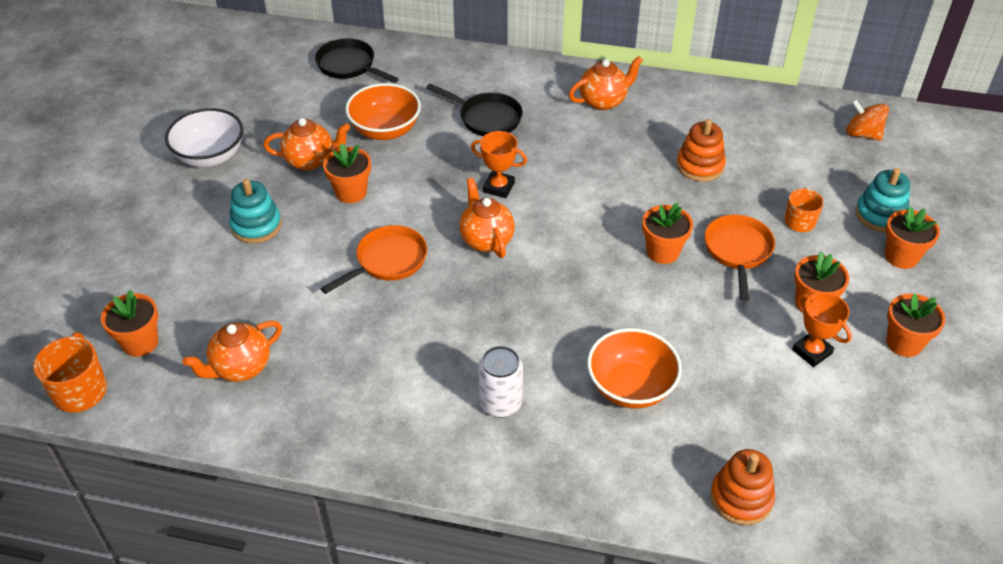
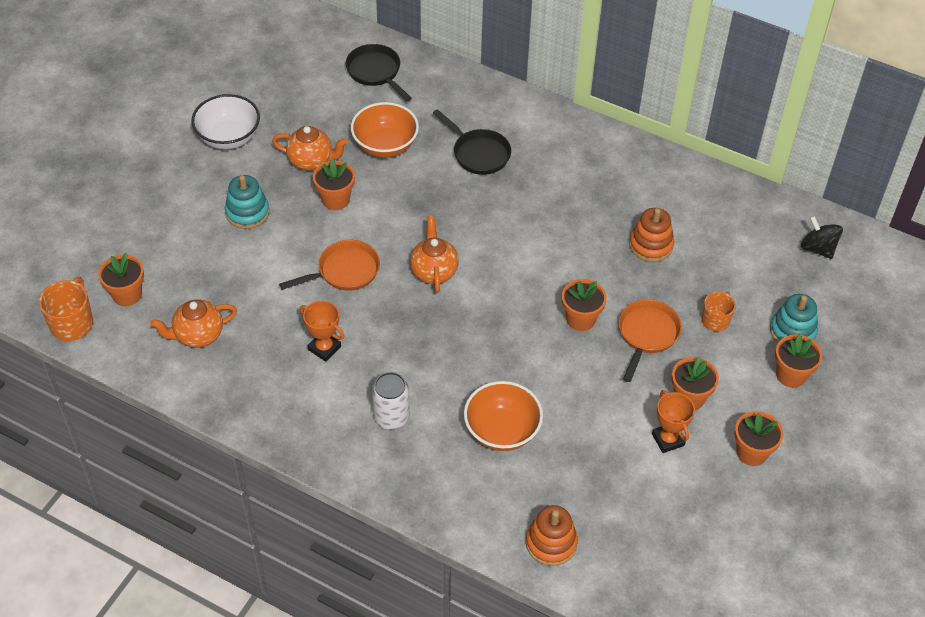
camera: 15 degrees right, 5 degrees up
(498, 187) = (463, 224): orange trophy -> orange trophy (324, 348)
(603, 101) = (591, 160): orange teapot -> none
(862, 134) = (818, 248): orange spinning top -> black spinning top

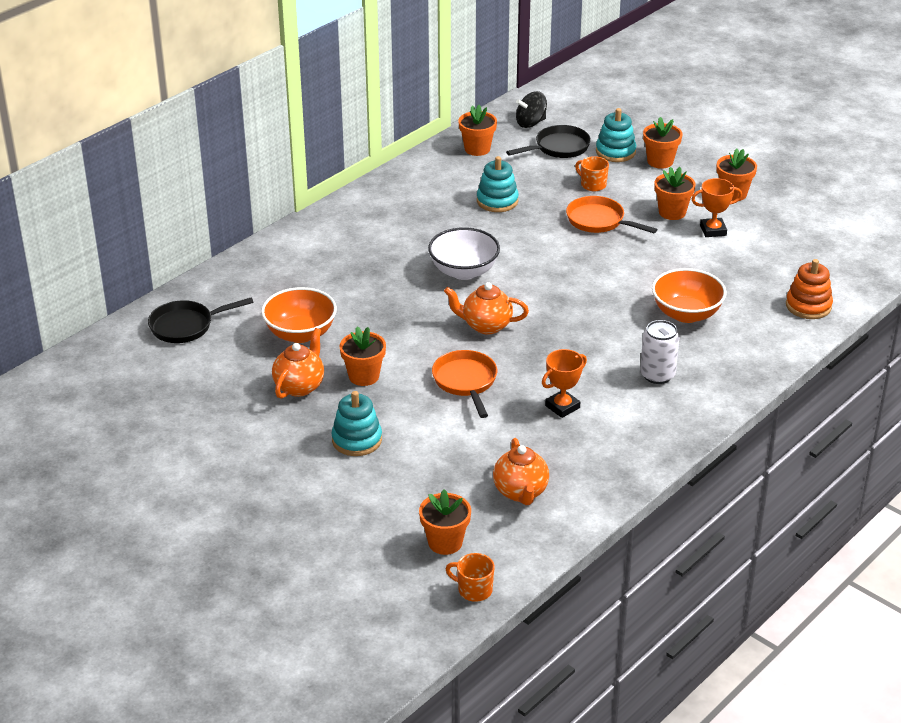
camera: 75 degrees left, 15 degrees down
(72, 323) = (474, 590): orange mug -> orange mug, size x0.66
(228, 137) = (233, 443): white bowl -> white bowl (464, 271)
(478, 153) = (340, 277): black pan -> black pan (559, 147)
(580, 319) = (571, 252): orange flower pot -> orange flower pot (477, 149)
(651, 245) = (497, 201): orange stacking toy -> turquoise stacking toy

